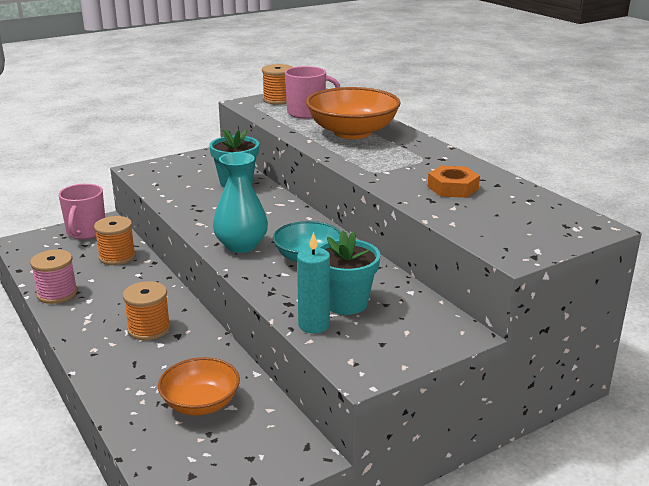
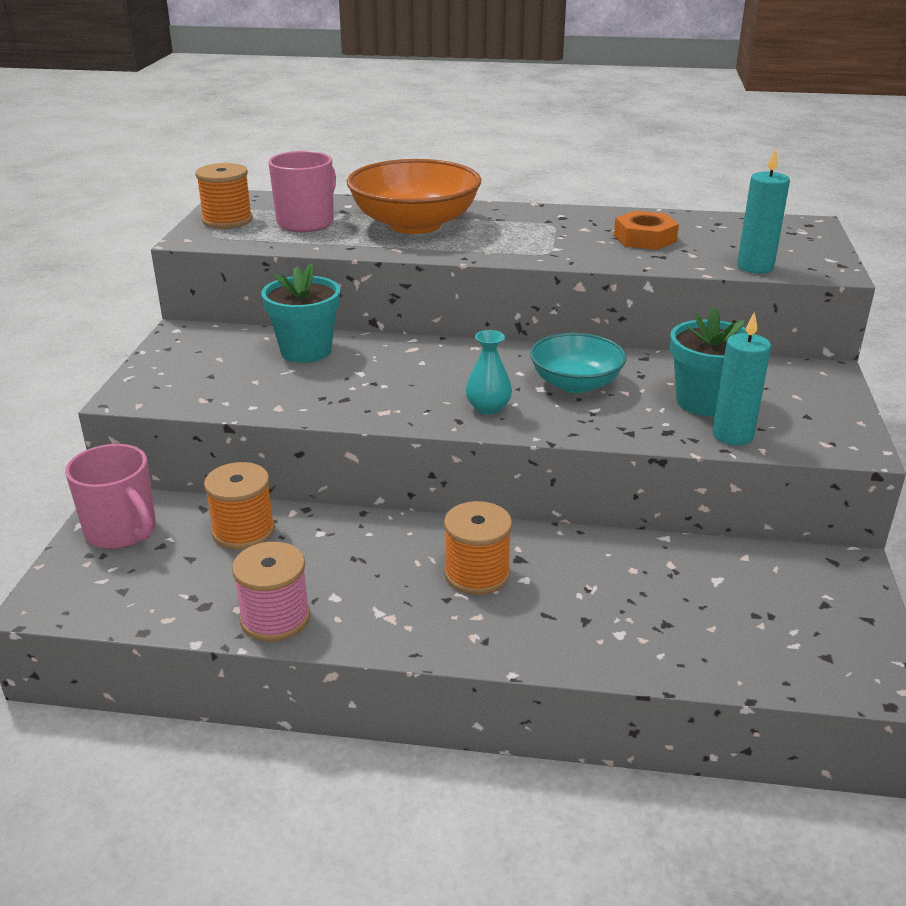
camera: 50 degrees left, 5 degrees up
(201, 404) = (690, 598): orange bowl -> none
(241, 245) = (488, 408): turquoise vase -> turquoise vase, size x0.58
(468, 230) = (755, 267): none -> turquoise candle

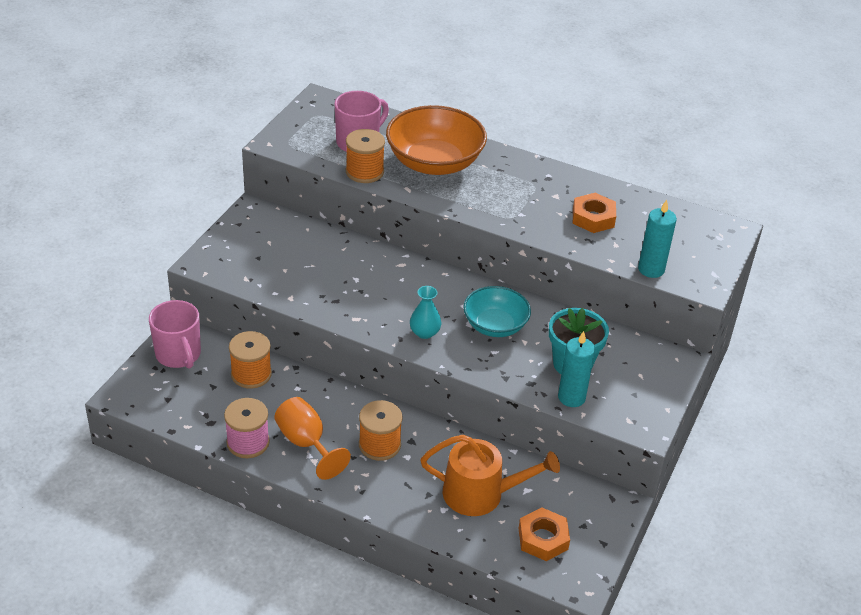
camera: 15 degrees right, 10 degrees up
(227, 220) = (304, 127): orange spool -> orange spool (364, 172)
(306, 351) = (328, 249): turquoise flower pot -> none
(367, 598) = (306, 443): none -> orange goblet
(657, 600) = (480, 494): none -> orange watering can
(785, 635) = (543, 539): none -> orange nut

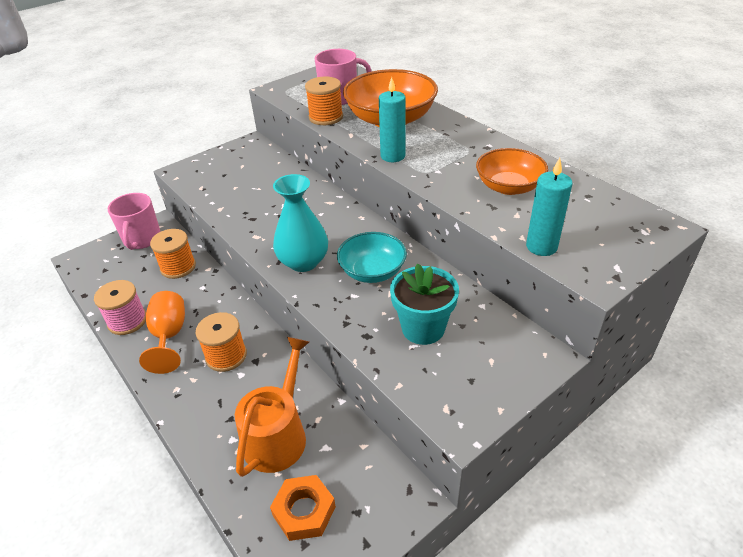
camera: 30 degrees right, 0 degrees up
(424, 332) = (303, 262): turquoise vase -> turquoise vase, size x1.73
(480, 494) = (278, 435): orange watering can -> orange watering can turned 105 degrees counterclockwise
(571, 397) = (398, 363): turquoise candle -> turquoise candle (393, 156)
(593, 218) = (508, 187): orange nut -> orange bowl

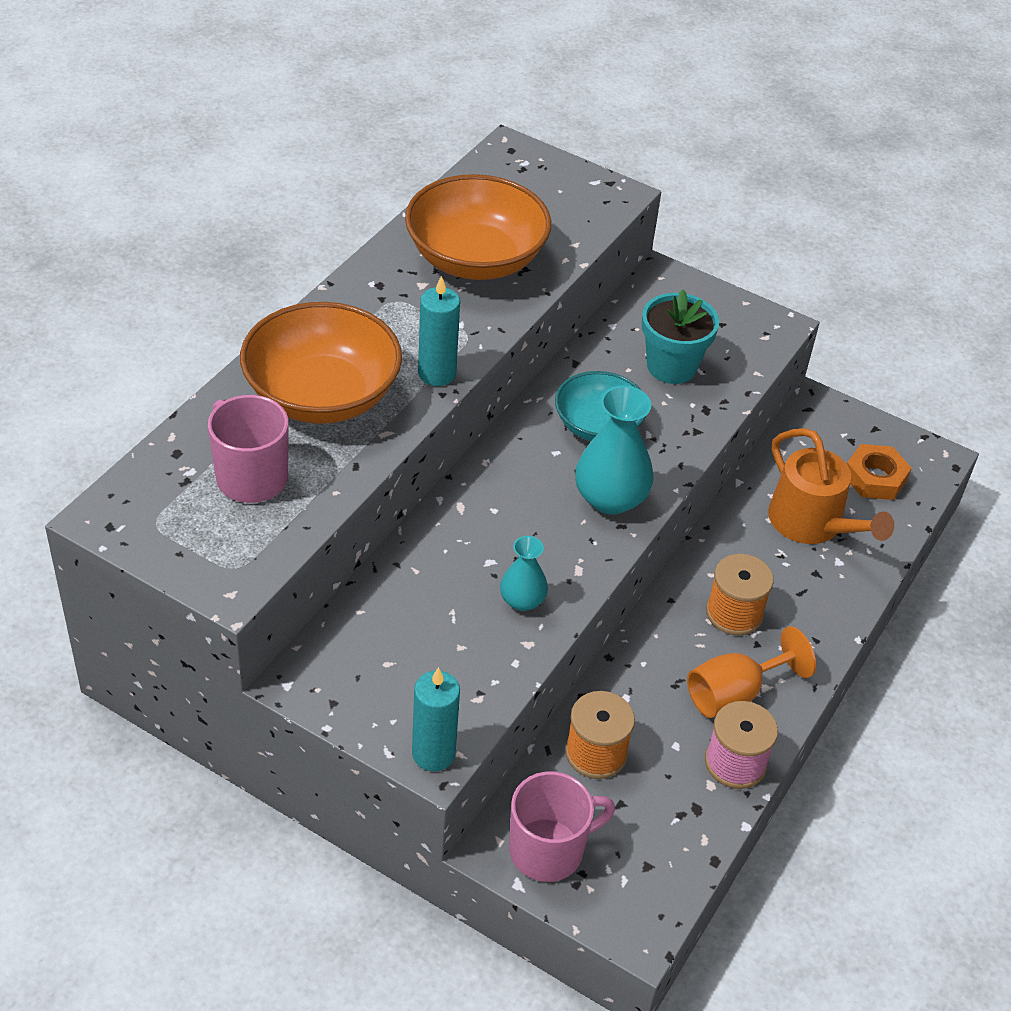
camera: 115 degrees left, 5 degrees up
(249, 211) = (522, 600): none -> turquoise vase
(278, 435) = (811, 523): orange watering can -> orange watering can turned 120 degrees counterclockwise
(326, 117) = (334, 478): orange spool -> none
(508, 187) = (475, 259): orange bowl -> orange bowl, size x1.59
(541, 246) = (585, 230): turquoise candle -> turquoise candle (433, 754)

